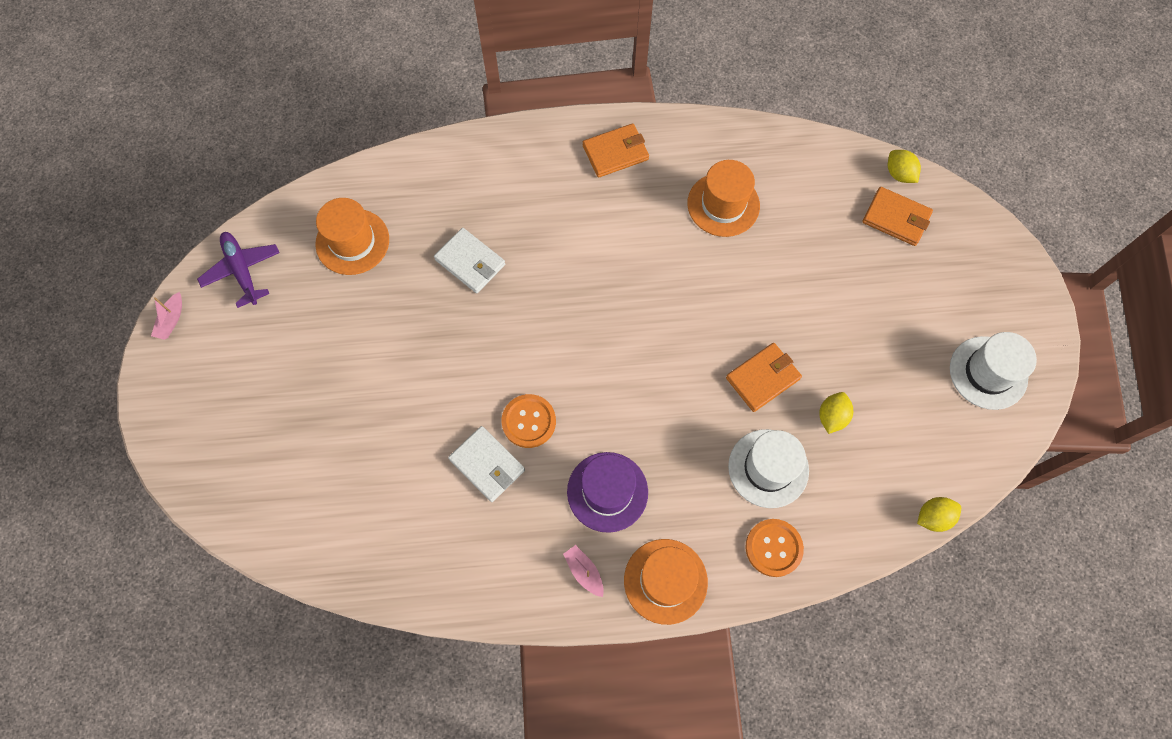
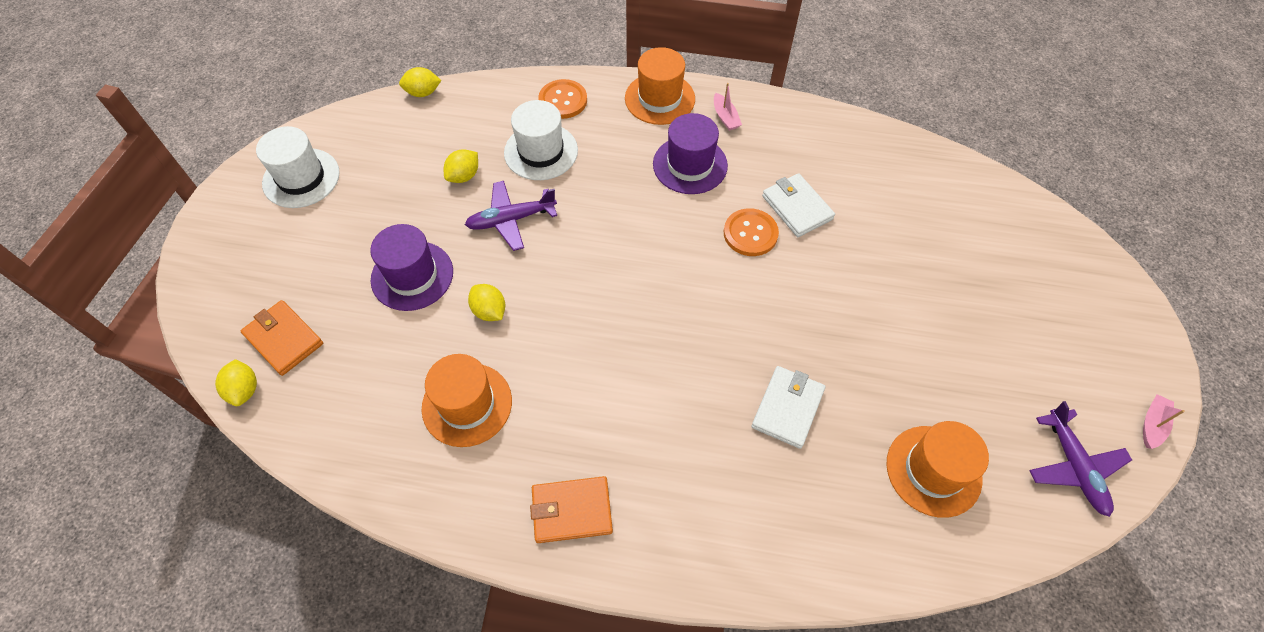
camera: 165 degrees left, 10 degrees down
(470, 262) = (787, 408): white wallet -> white wallet turned 60 degrees clockwise
(741, 283) = (489, 311): none -> yellow lemon
(763, 378) = (511, 220): orange wallet -> purple plane
(824, 299) = (412, 276): none -> purple hat

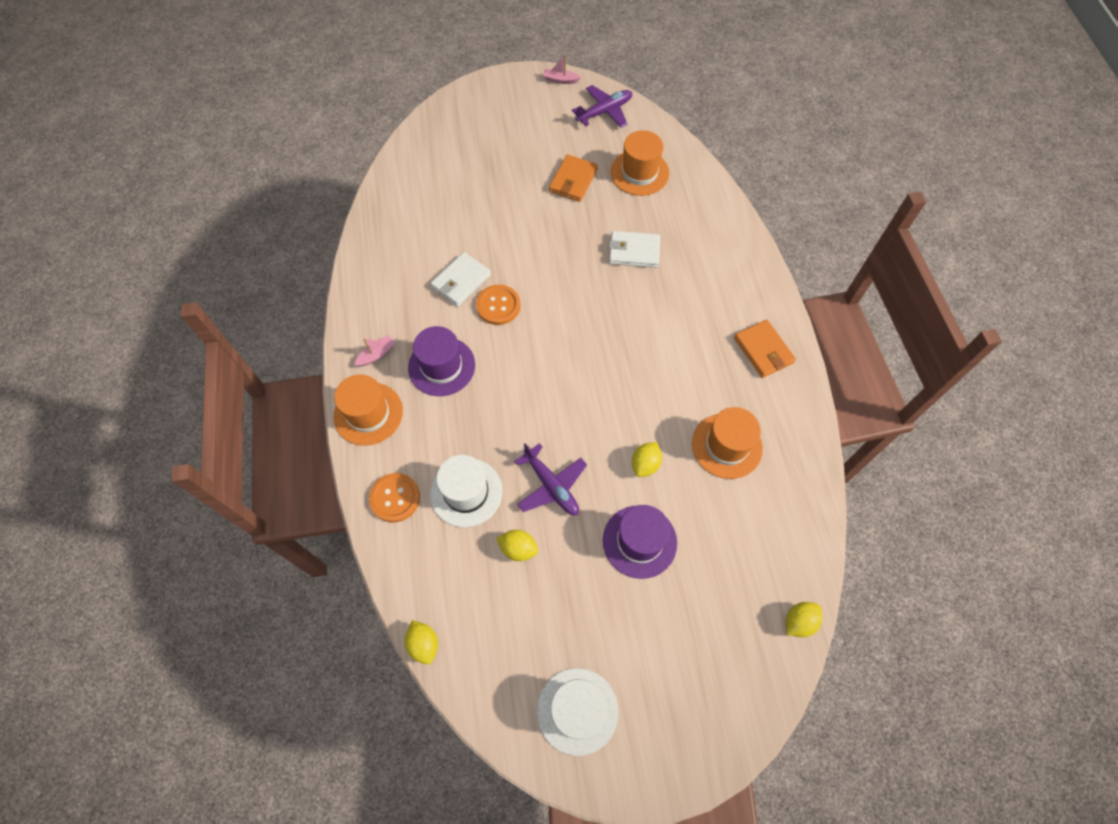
camera: 110 degrees left, 5 degrees up
(283, 339) = (743, 617): orange wallet -> orange wallet (573, 180)

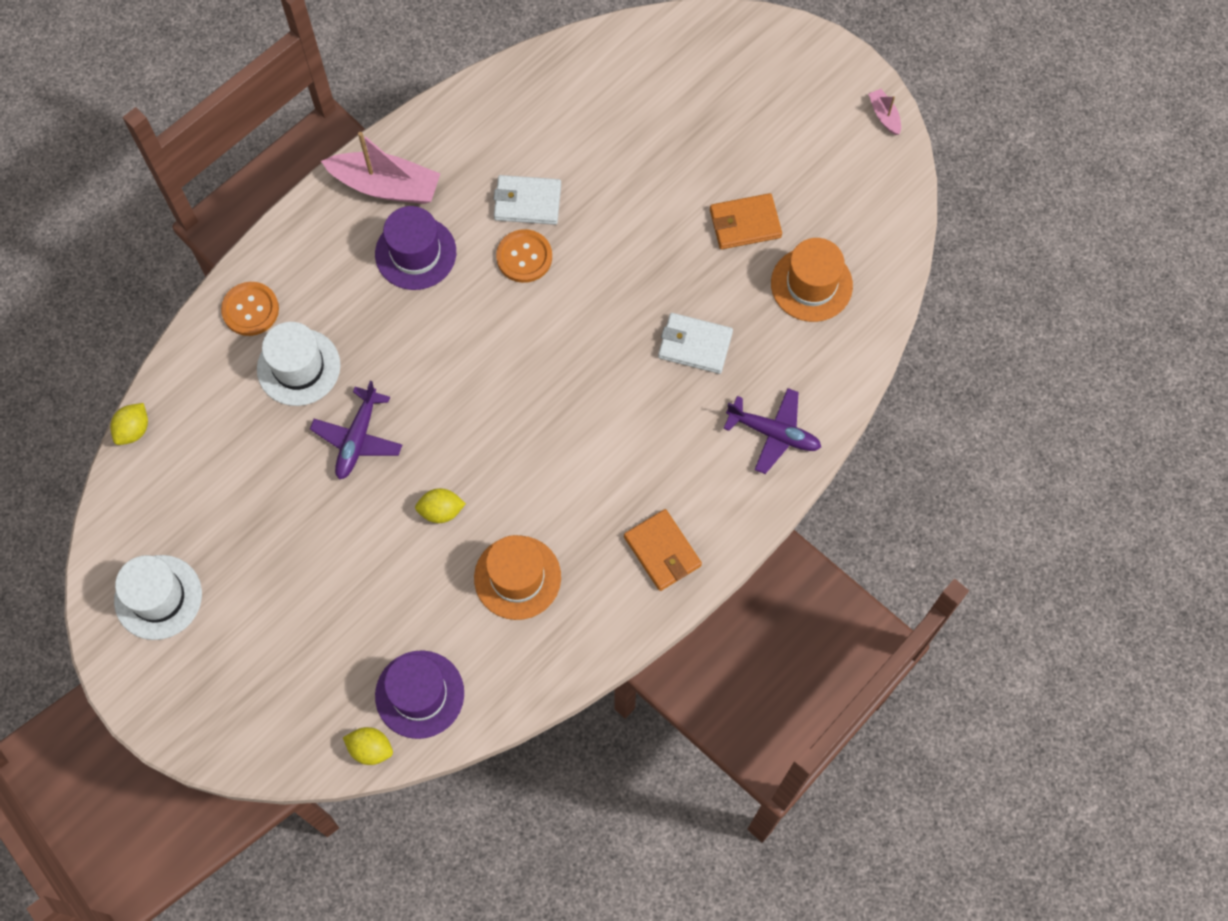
camera: 55 degrees right, 5 degrees up
(368, 413) = (318, 225): orange hat -> none
(377, 354) = (386, 186): pink boat -> pink boat, size x2.17
(518, 549) = (274, 450): yellow lemon -> none
(605, 111) = (874, 192): purple plane -> purple plane (774, 433)
(634, 251) = (695, 345): white wallet -> white wallet turned 45 degrees counterclockwise
(639, 541) = (355, 554): purple hat -> purple hat (419, 694)
(763, 350) = (662, 551): orange wallet -> orange wallet turned 60 degrees counterclockwise

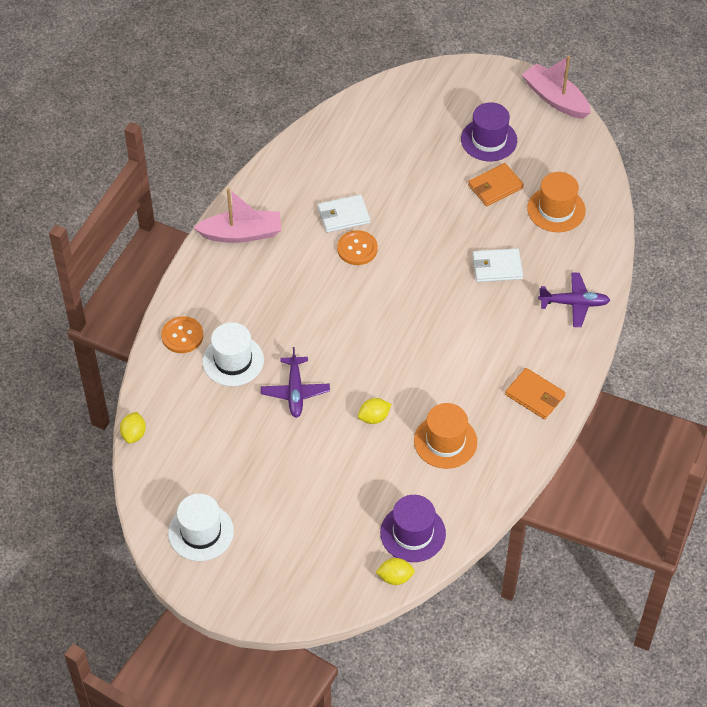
camera: 20 degrees left, 15 degrees down
(415, 253) = (281, 268): purple hat -> purple hat (489, 140)
(884, 115) = (555, 99): pink boat -> pink boat, size x2.17

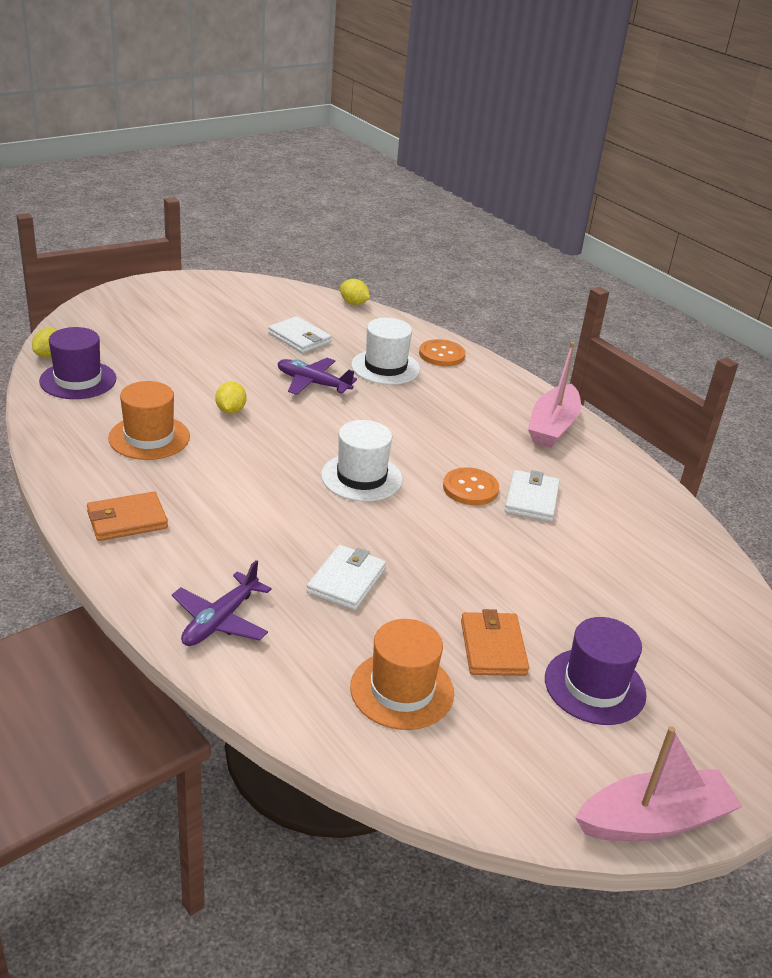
camera: 115 degrees right, 20 degrees down
(201, 532) = (221, 297): white hat -> white hat (361, 477)
(230, 437) = (299, 338): none -> white wallet

